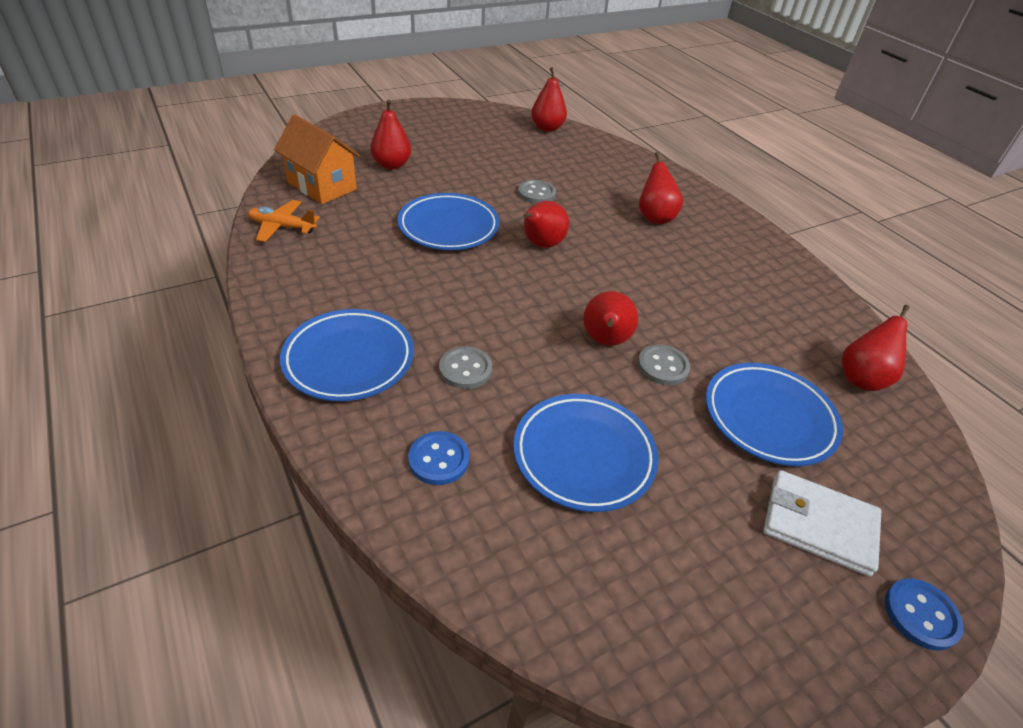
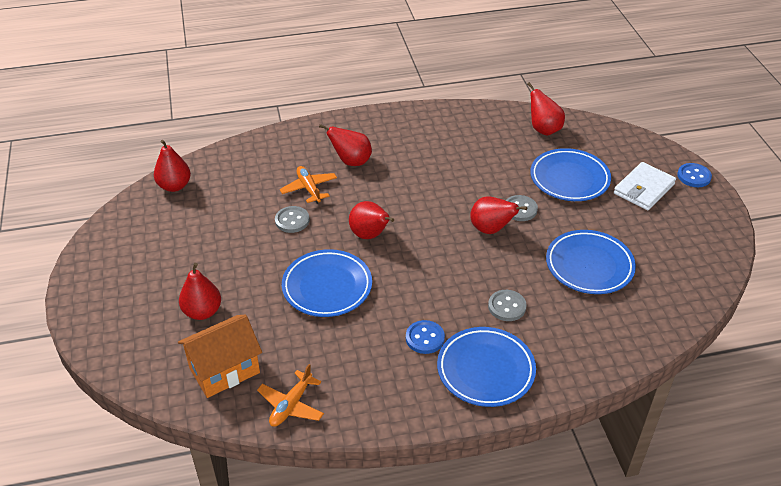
camera: 70 degrees left, 0 degrees up
(439, 459) = (585, 333): blue button -> blue button (425, 338)
(591, 197) = (309, 188): none -> orange plane

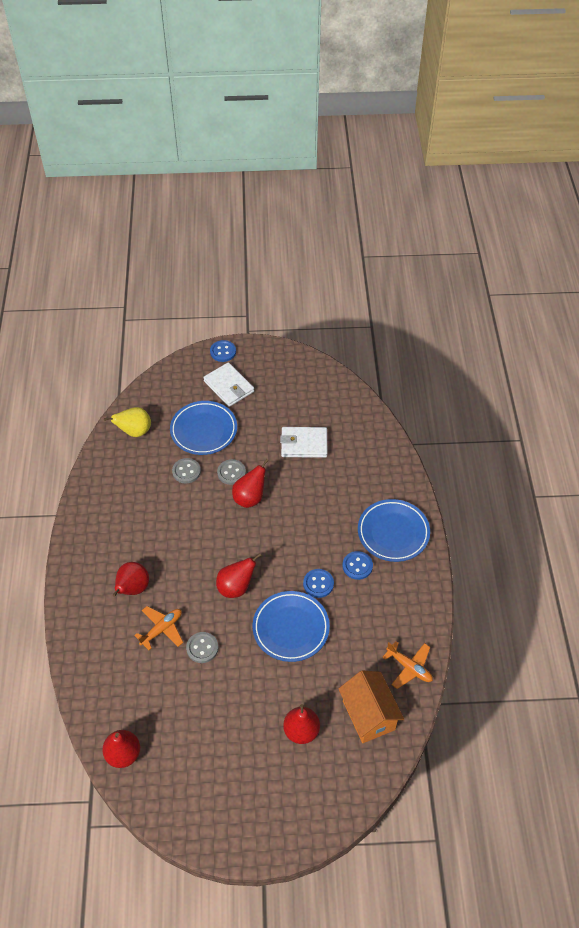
camera: 80 degrees left, 10 degrees up
(309, 188) = (162, 629): orange plane -> orange plane turned 150 degrees clockwise
(390, 304) = (318, 584): none -> blue button
(507, 306) = (335, 506): grey button -> grey button (186, 471)
(543, 129) = (134, 431): red pear -> yellow pear
(589, 266) = (304, 444): blue plate -> white wallet

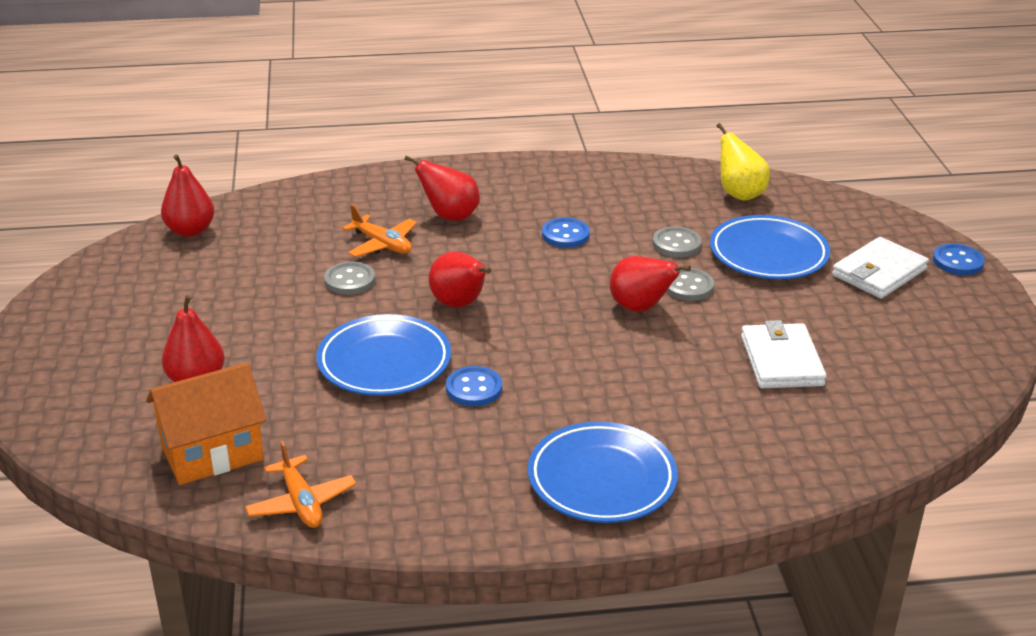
camera: 85 degrees right, 20 degrees down
(357, 566) = (517, 433): blue button -> blue button (565, 235)
(409, 667) = (301, 503): orange plane -> orange plane turned 60 degrees counterclockwise

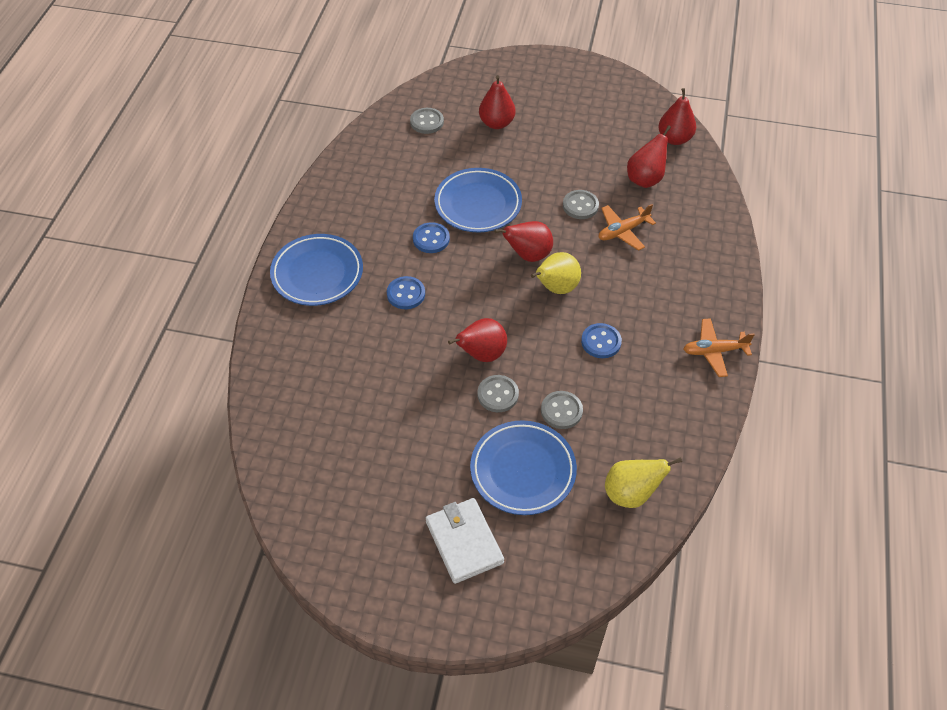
camera: 110 degrees right, 20 degrees up
(212, 453) = (427, 122): orange house -> grey button
(301, 503) = (368, 148): orange plane -> orange plane (714, 351)
(450, 216) = (652, 278): red pear -> red pear (645, 179)
(503, 275) = (556, 288): none -> yellow pear
(781, 360) = (381, 414): white wallet -> none
(957, 261) = (455, 619): blue button -> blue button (406, 294)

